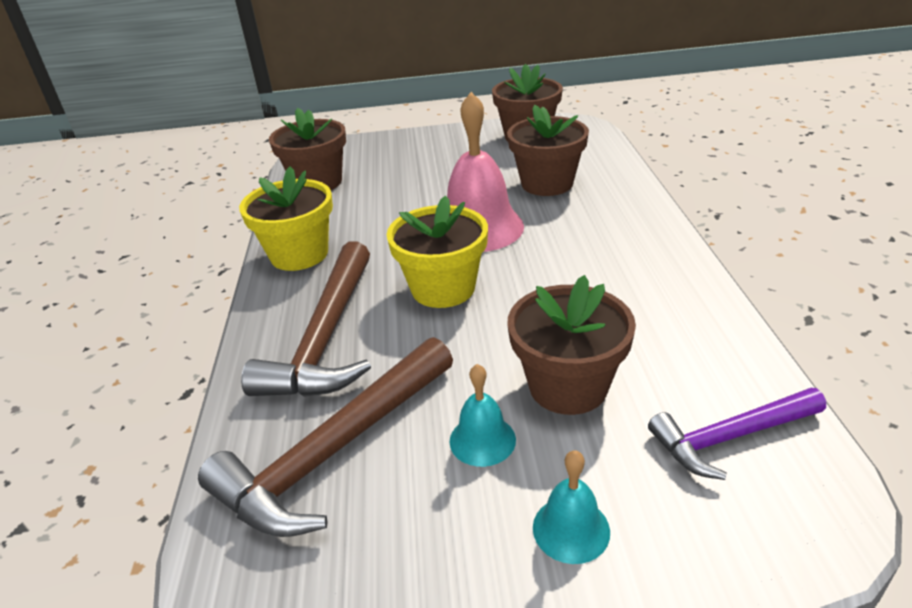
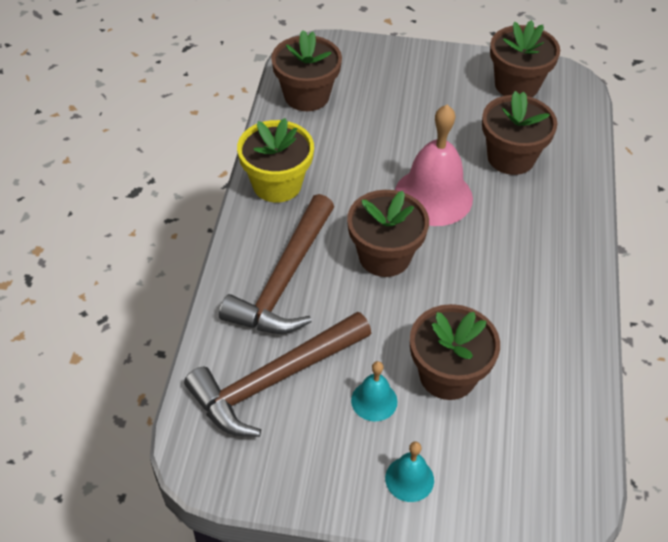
camera: 10 degrees right, 15 degrees up
(443, 288) = (384, 256): yellow flower pot -> brown flower pot
(730, 437) = (540, 447): purple hammer -> none

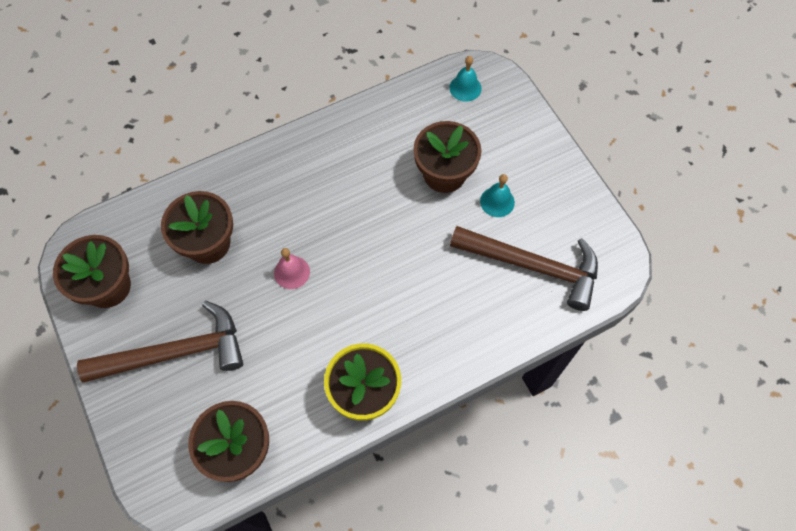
camera: 125 degrees left, 15 degrees up
(284, 280) = (452, 318): brown hammer -> brown hammer (175, 352)
(384, 256) = (377, 268): brown flower pot -> none
(409, 479) = (530, 153): turquoise bell -> turquoise bell (465, 88)
(433, 196) = (292, 272): pink bell -> pink bell, size x0.50

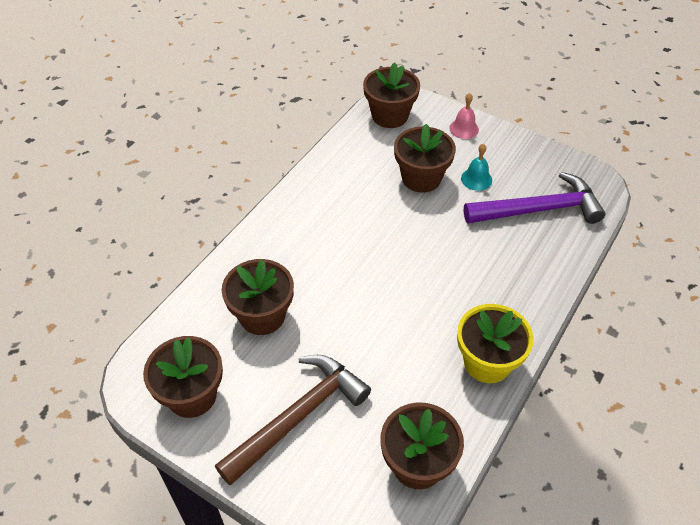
camera: 30 degrees left, 15 degrees down
(292, 272) = (354, 302): pink bell -> pink bell (464, 128)
(465, 88) = (390, 116): turquoise bell -> brown flower pot
(533, 266) = (539, 209): brown hammer -> purple hammer

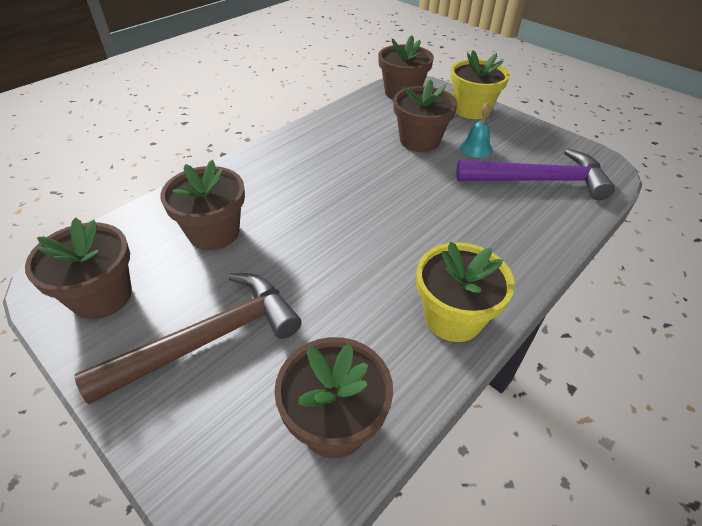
camera: 10 degrees right, 5 degrees down
(464, 128) = (471, 109): pink bell -> yellow flower pot

